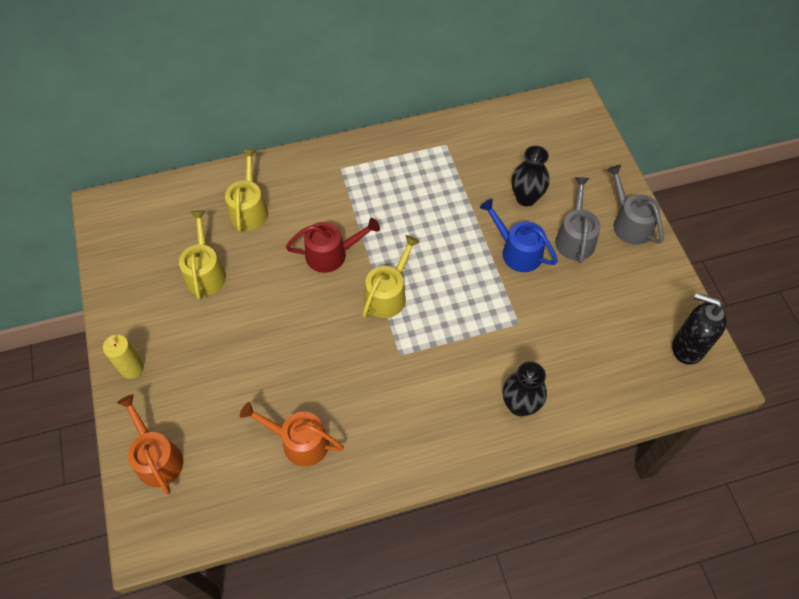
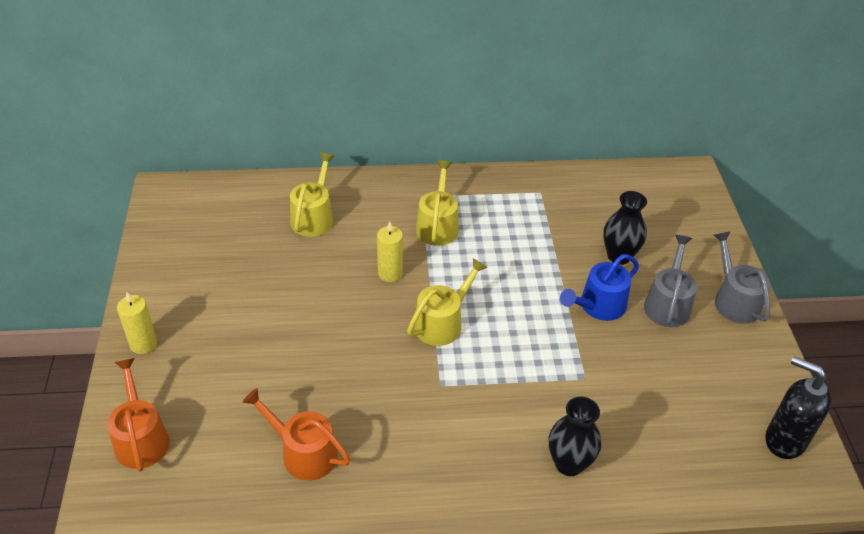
camera: 10 degrees right, 15 degrees down
(205, 272) = (250, 267): yellow watering can -> yellow watering can (437, 225)
(331, 254) = (390, 273): red watering can -> yellow candle
(517, 251) = (598, 306): blue watering can -> blue watering can turned 90 degrees counterclockwise

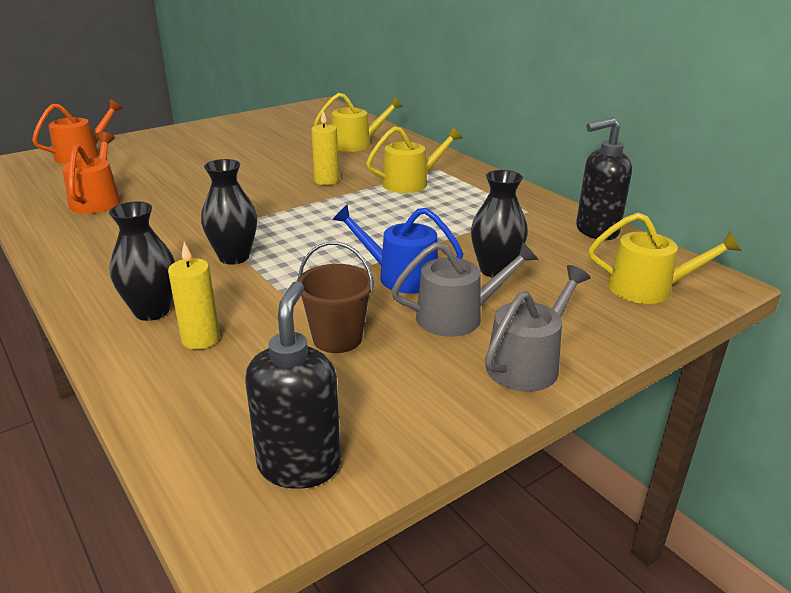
camera: 60 degrees right, 15 degrees down
(143, 344) = (170, 135): yellow candle -> yellow candle (200, 339)
(442, 323) = (289, 212): yellow watering can -> yellow watering can (648, 289)
(507, 387) = (234, 257): none -> black vase
(594, 179) = (596, 231): none -> black soap dispenser
(663, 373) = (337, 338): none -> brown bucket

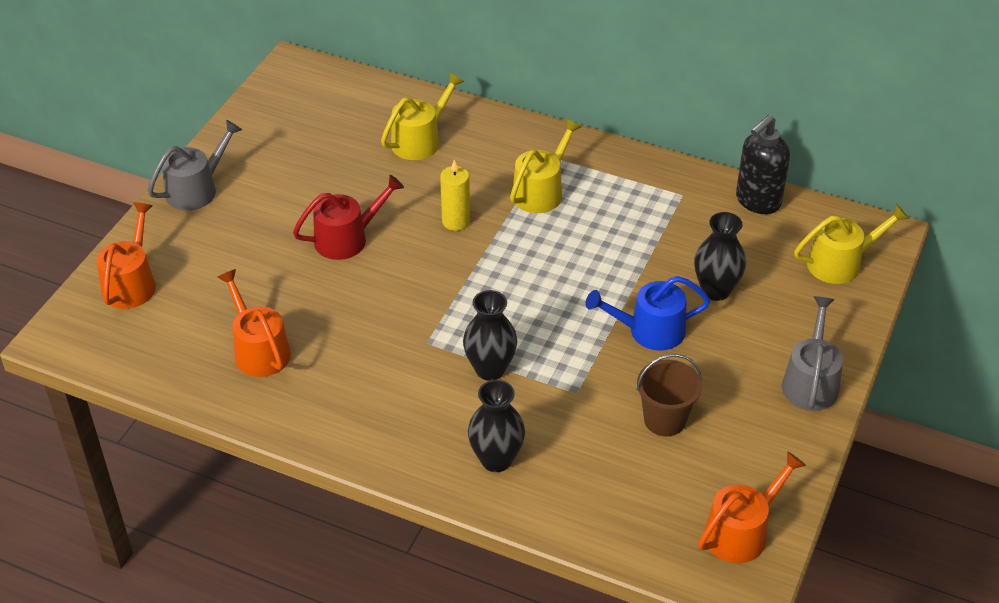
camera: 30 degrees left, 15 degrees up
(200, 339) = (567, 468): yellow candle -> none
(240, 170) = (347, 238): none -> red watering can
(299, 465) = (741, 532): black soap dispenser -> orange watering can
(457, 316) = (729, 357): grey watering can -> grey watering can (196, 189)

